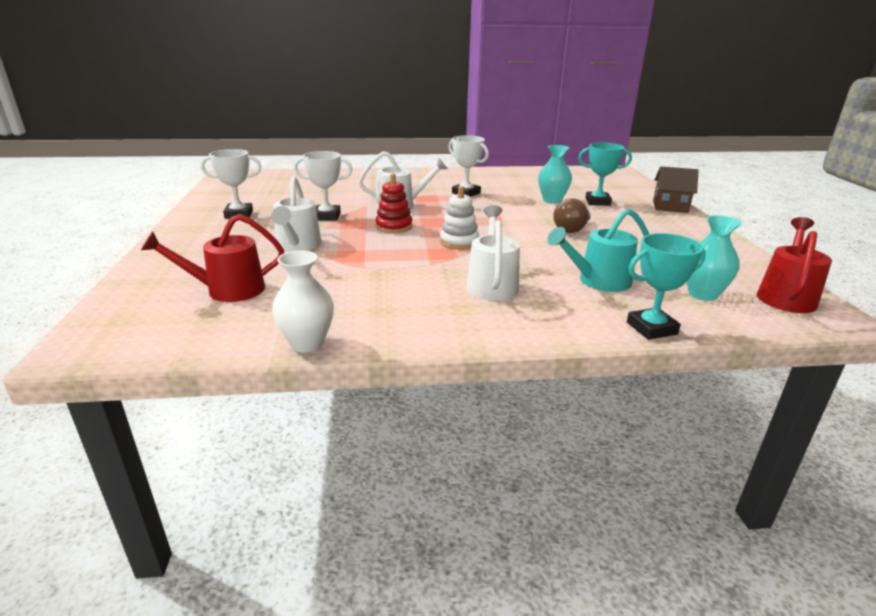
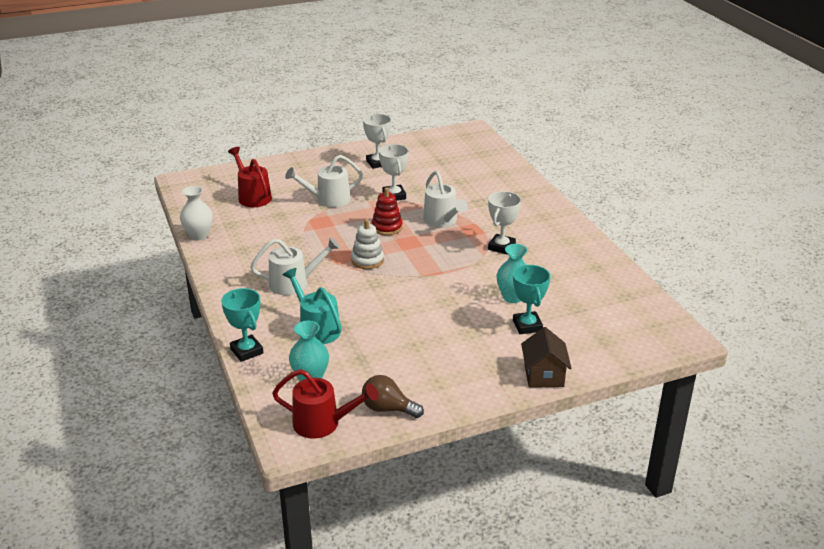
camera: 75 degrees right, 5 degrees up
(571, 229) = (429, 312): brown light bulb -> brown light bulb (388, 409)

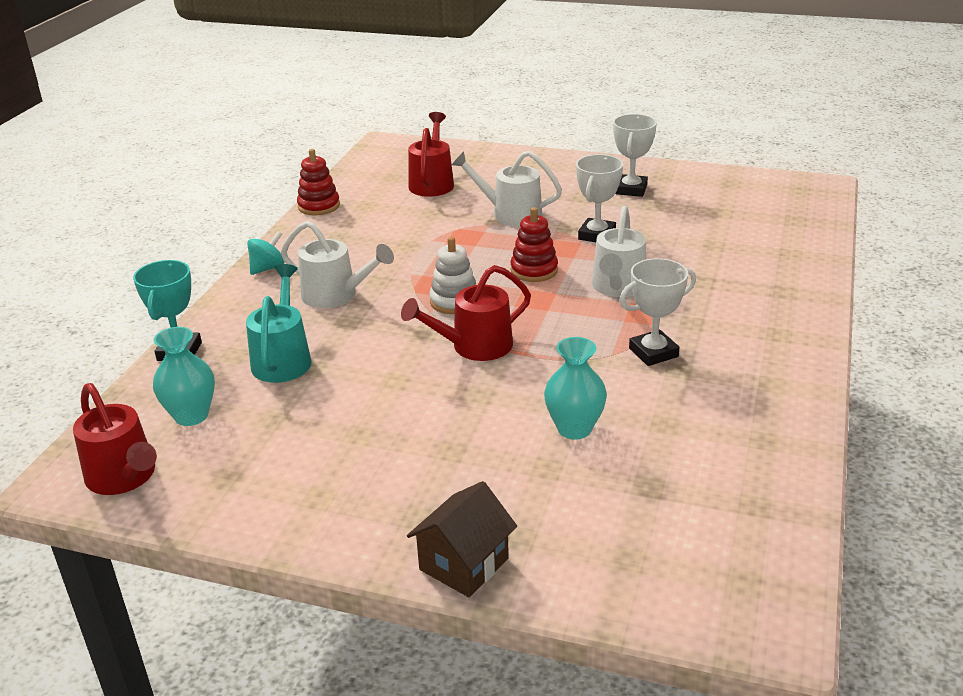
camera: 40 degrees right, 0 degrees up
(199, 235) = (319, 206): white vase -> red stacking toy
(225, 284) = (268, 268): none -> turquoise spinning top
(388, 409) = (213, 499): brown light bulb -> none
(412, 279) = (474, 347): none -> red watering can
(527, 326) = (540, 479): turquoise trophy -> none

